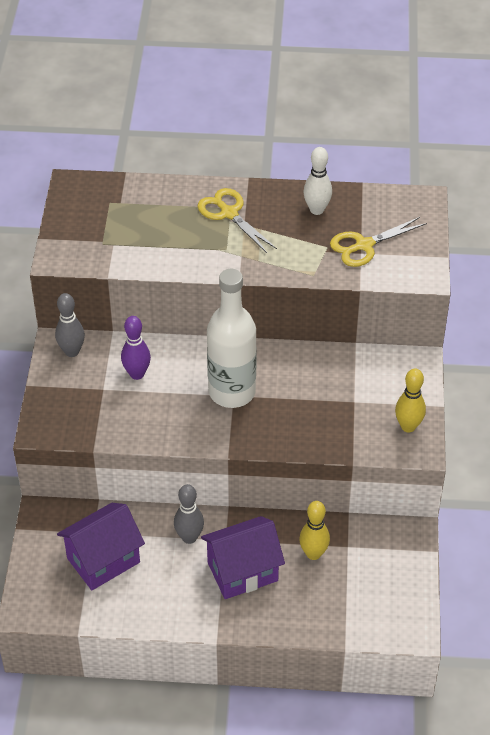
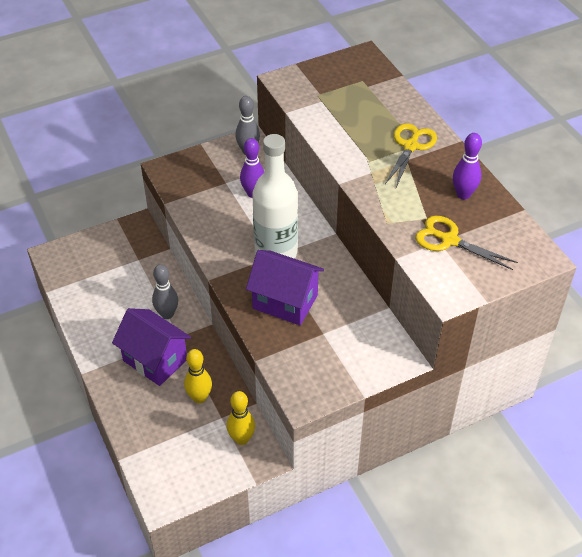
camera: 60 degrees right, 0 degrees up
(103, 560) = (117, 275): purple house -> purple house (285, 302)
(316, 210) = (463, 194): white bowling pin -> purple bowling pin
(408, 426) = (322, 381): yellow bowling pin -> yellow bowling pin (241, 439)

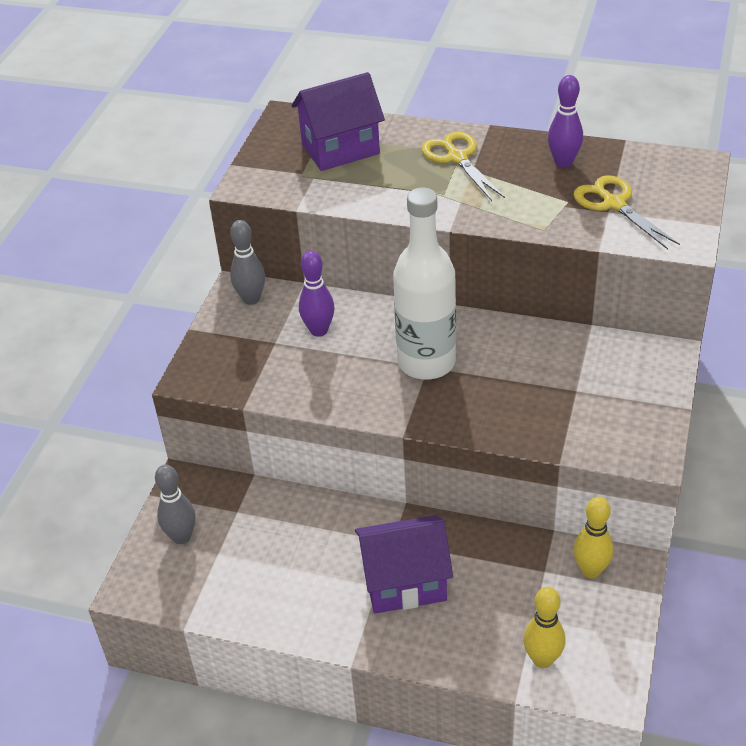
camera: 45 degrees left, 5 degrees down
(167, 314) = (349, 533): grey bowling pin -> grey bowling pin (181, 537)
(199, 397) = (499, 574): yellow bowling pin -> yellow bowling pin (542, 659)
(285, 302) = (503, 394): purple house -> purple house (340, 149)
(449, 240) = (614, 204): yellow scissors -> yellow scissors turned 75 degrees clockwise

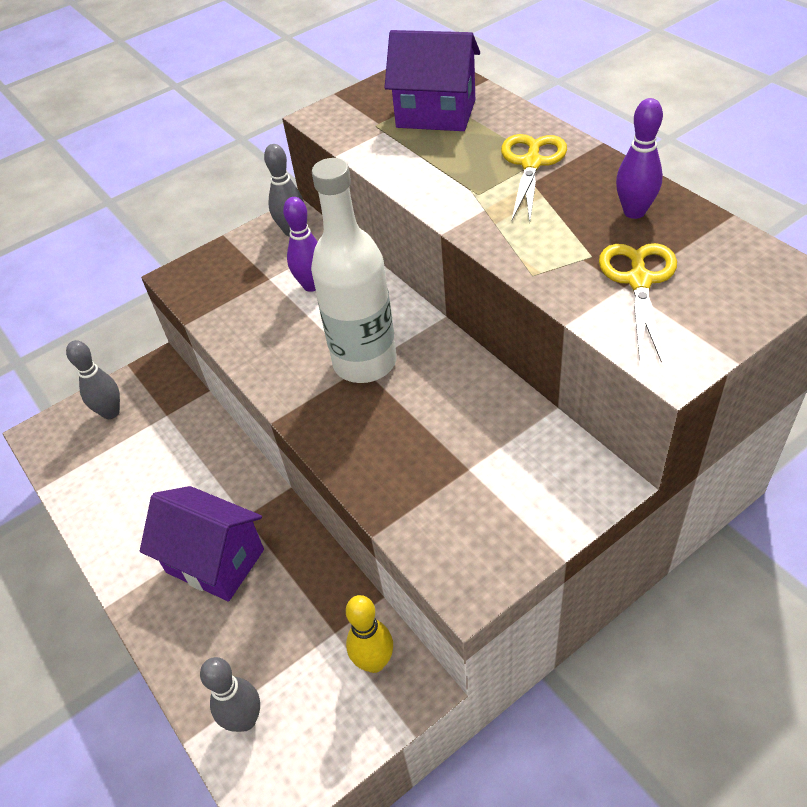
camera: 40 degrees right, 5 degrees up
(542, 659) = (245, 720): yellow bowling pin -> grey bowling pin

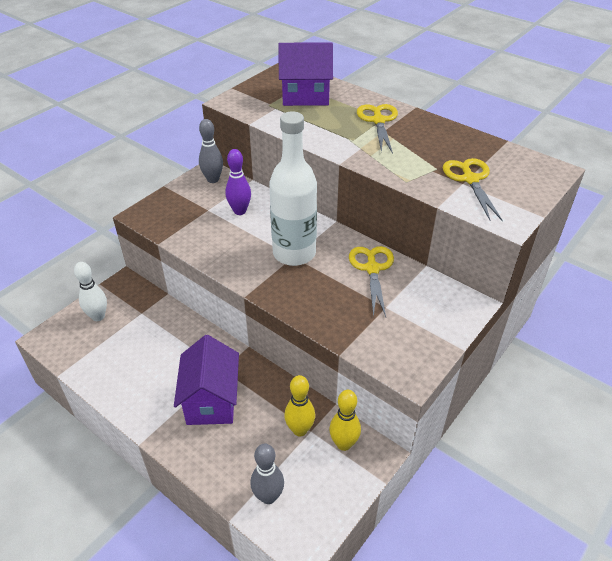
camera: 20 degrees left, 5 degrees down
(111, 412) = (98, 316): grey bowling pin -> white bowling pin
(215, 561) = (211, 401): purple house -> purple house turned 75 degrees clockwise
(320, 628) = (300, 430): none -> yellow bowling pin
(471, 402) = (372, 269): none -> yellow scissors
(634, 212) = (451, 143): purple bowling pin -> none

